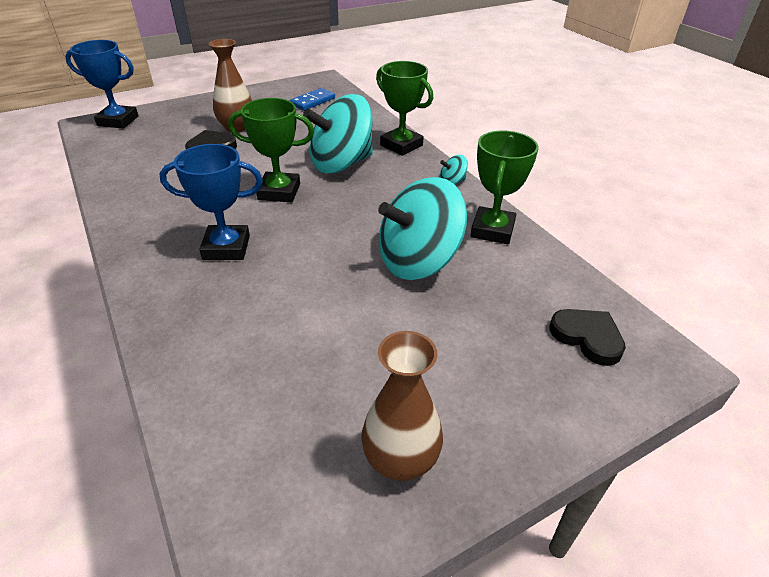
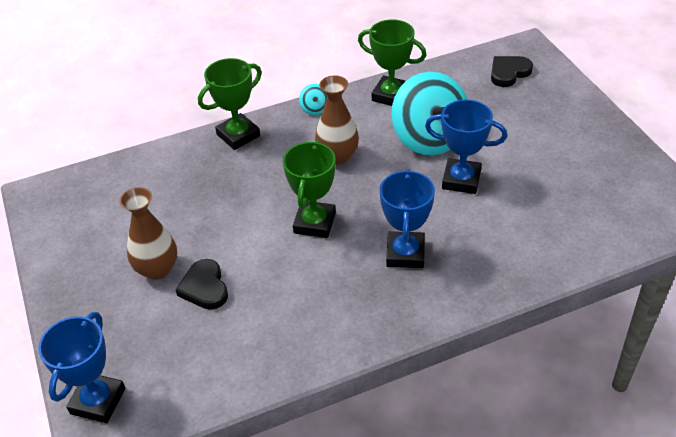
camera: 80 degrees left, 5 degrees up
(313, 101) = (105, 202): blue domino -> none
(341, 164) = (267, 179): turquoise spinning top -> none
(343, 288) = (461, 180): none -> blue trophy
(400, 460) = (610, 159): brown vase -> brown vase (337, 156)

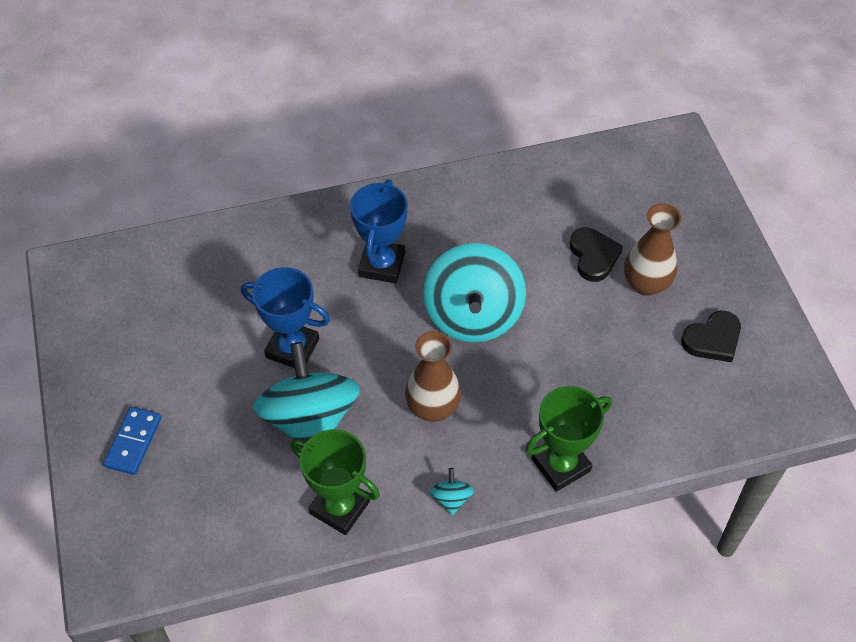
camera: 175 degrees left, 10 degrees up
(98, 401) = (682, 165): blue trophy -> none
(314, 223) = (473, 315): green trophy -> turquoise spinning top
(509, 73) = (158, 526): black heart -> black heart (712, 339)
(553, 110) = (133, 442): none -> blue domino

